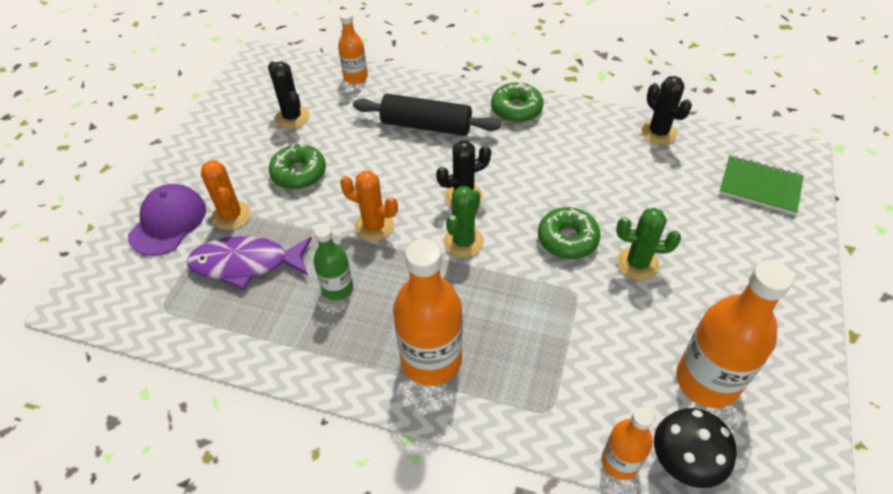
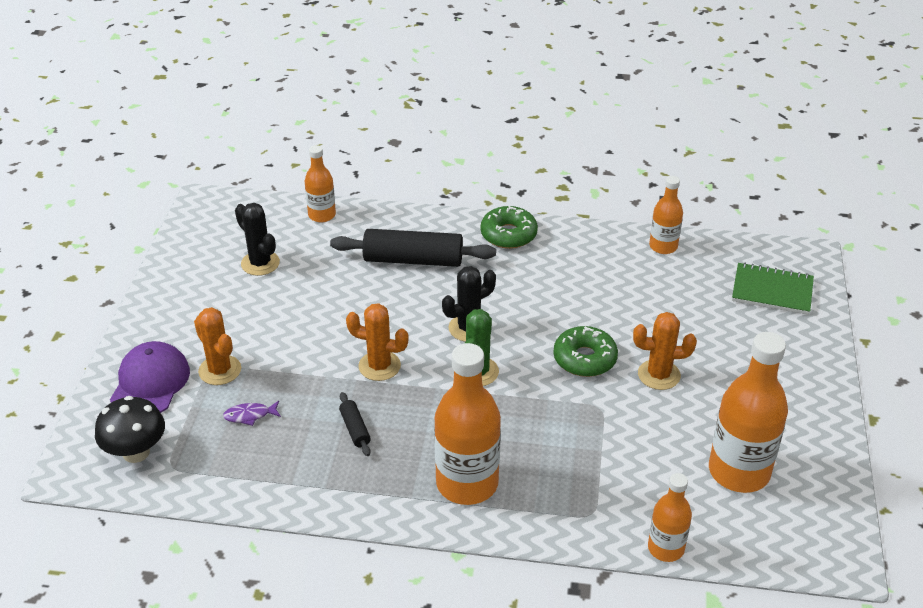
camera: 10 degrees left, 10 degrees down
(246, 264) = (250, 415): purple fish -> purple fish, size x0.43
(299, 173) = (283, 321): green donut -> none
(337, 288) = (355, 429): green bottle -> black rolling pin
(637, 264) = (659, 375): green cactus -> orange cactus
(658, 132) = (663, 246): black cactus -> orange bottle
(683, 462) = (725, 542): black mushroom -> black mushroom (136, 452)

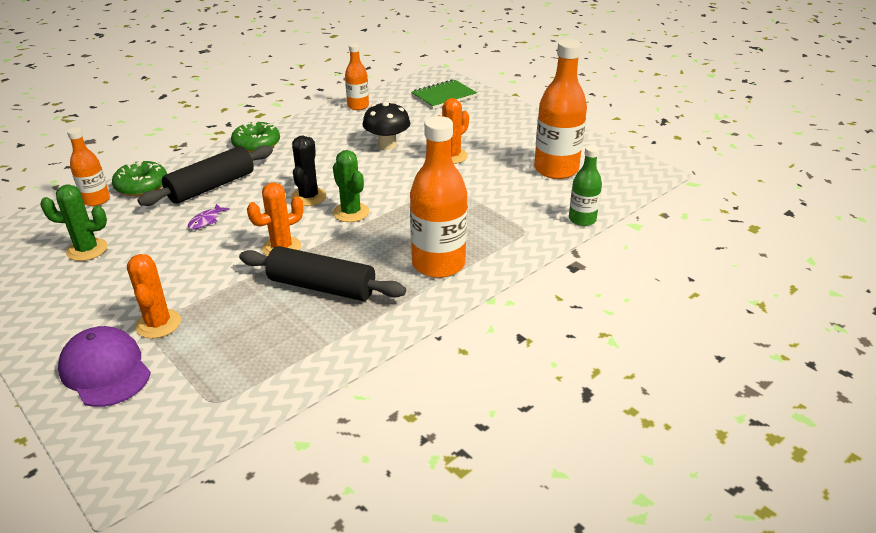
camera: 50 degrees left, 5 degrees down
(136, 452) = (167, 417): black mushroom -> black mushroom (387, 145)
(220, 370) = (158, 324): orange cactus -> orange cactus turned 75 degrees clockwise
(250, 415) = (230, 331): purple fish -> purple fish (206, 221)
(260, 263) = (87, 250): black cactus -> green cactus
(355, 429) = (322, 287): black rolling pin -> black rolling pin, size x2.17
(584, 359) = (401, 172): green donut -> green donut (142, 186)
(666, 548) = (582, 219): orange bottle -> green bottle

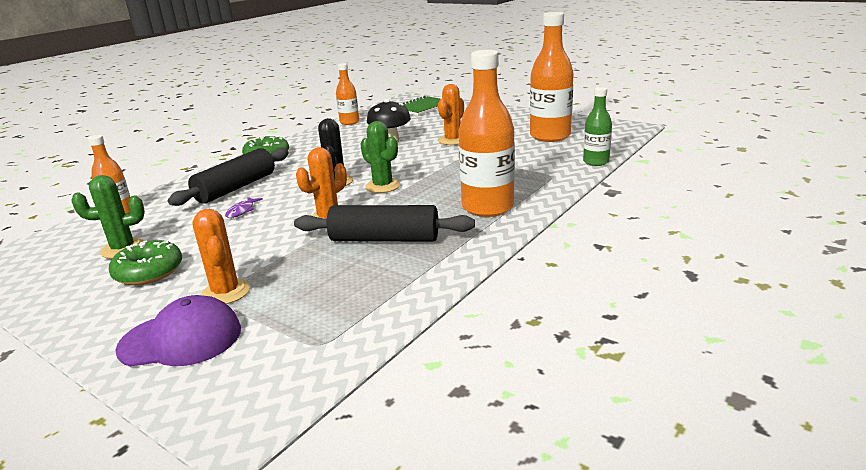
camera: 10 degrees left, 10 degrees down
(105, 370) = (181, 339): purple cap -> purple cap turned 135 degrees clockwise
(142, 186) = (164, 197): green donut -> green donut (149, 272)

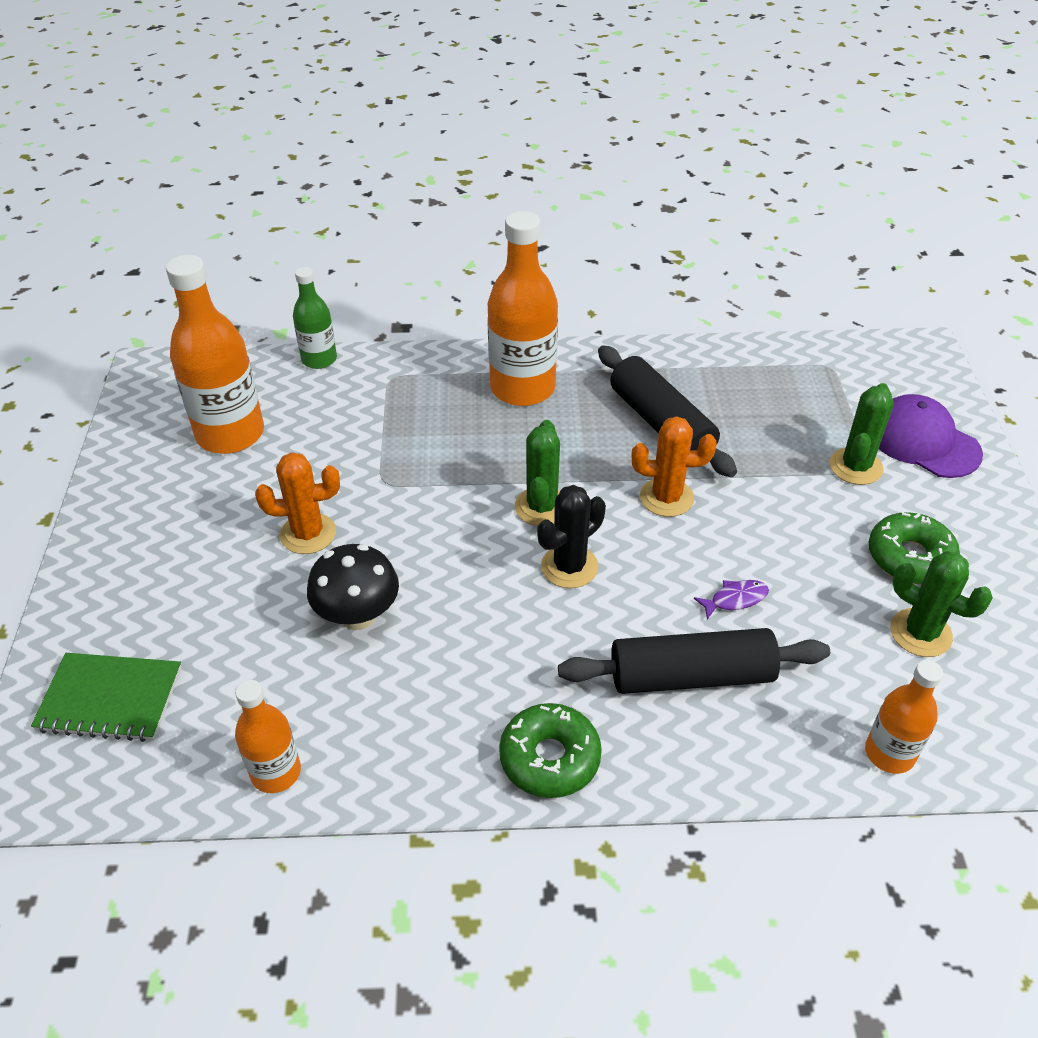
camera: 130 degrees left, 20 degrees up
(226, 292) = (855, 467): orange cactus -> green cactus

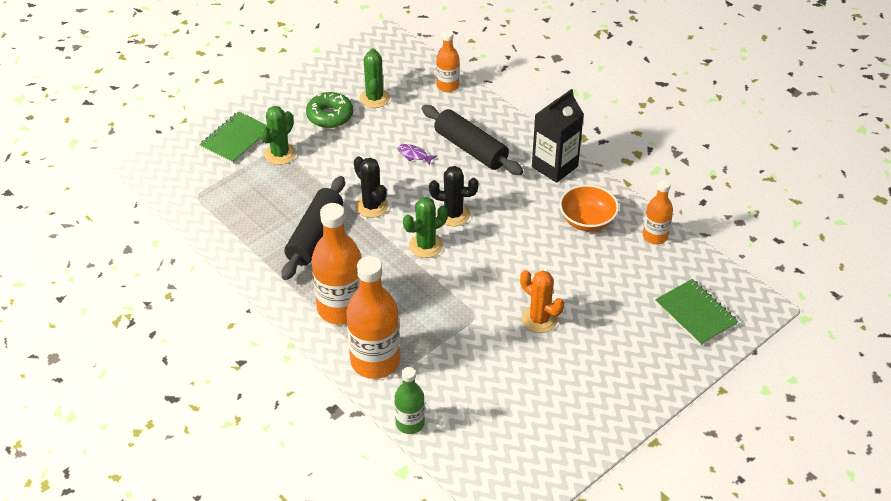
camera: 130 degrees left, 0 degrees up
(230, 434) = (514, 411): orange bottle -> orange bottle (375, 361)
(358, 616) = (561, 266): black mushroom -> none
(398, 709) = (587, 221): none -> orange bowl
(550, 758) = (554, 166): green donut -> black carton
(666, 497) = (371, 206): orange cactus -> black cactus
(855, 467) = (280, 154): green cactus -> green cactus turned 45 degrees counterclockwise
(923, 441) = (236, 139): purple cap -> green notebook

